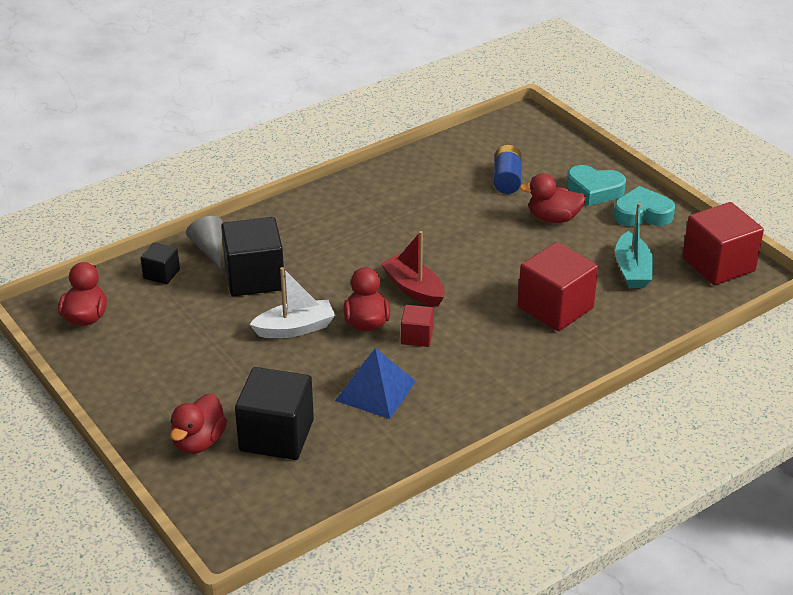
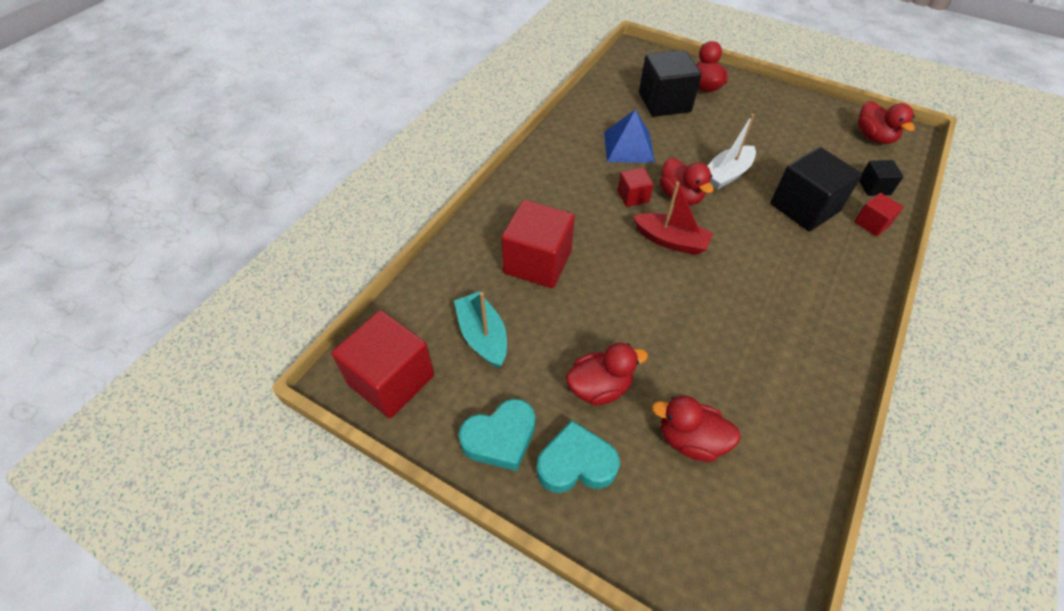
camera: 155 degrees right, 15 degrees up
(209, 249) = (871, 224): grey cone -> red cube
(507, 180) = (690, 440): blue battery -> red duck

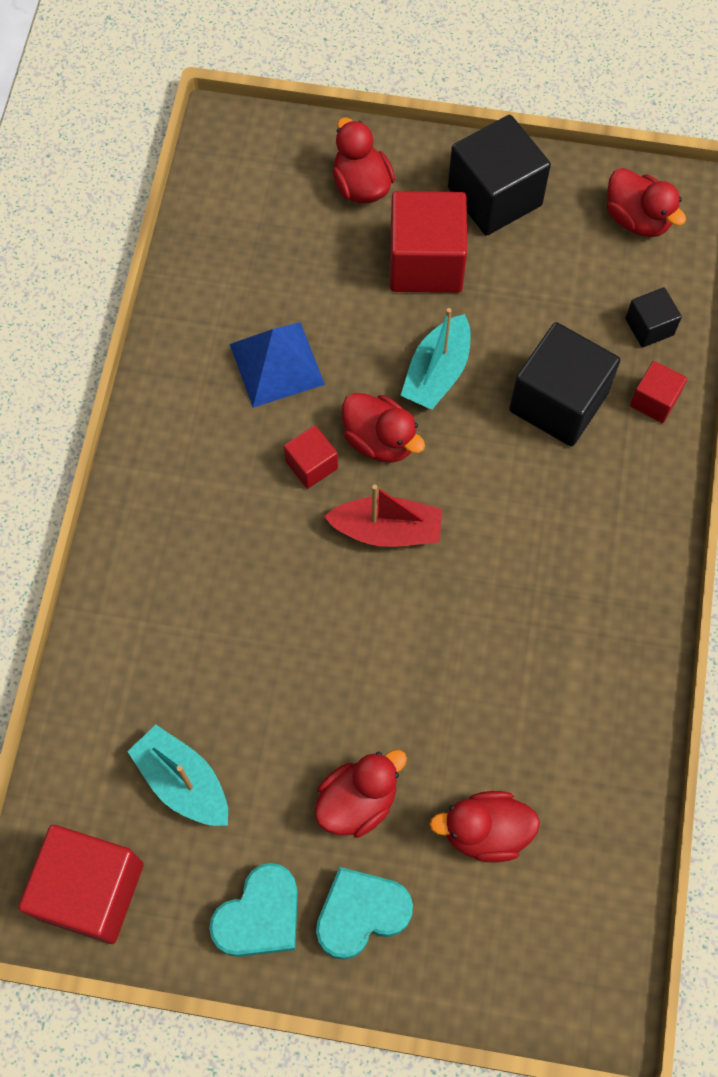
camera: 20 degrees left, 15 degrees up
(537, 262) = (213, 635): red cube -> red cube (426, 262)
(664, 102) = (306, 245): black cube -> black cube (494, 196)
(726, 174) = (437, 373): white boat -> turquoise boat

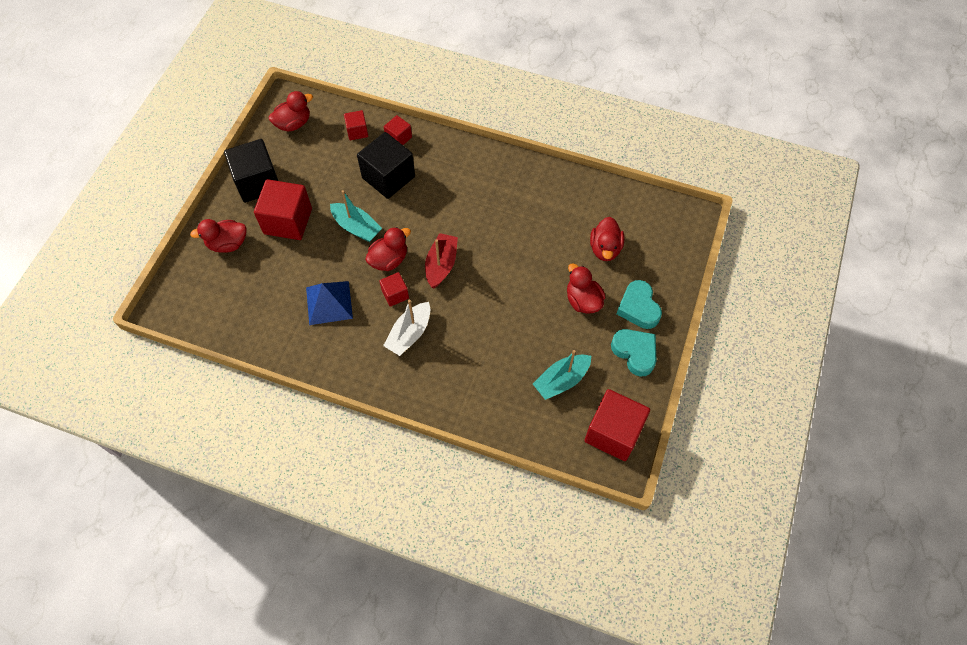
camera: 80 degrees left, 5 degrees down
(237, 504) = (409, 334): none -> white boat
(649, 327) = (357, 131): black cube -> red cube

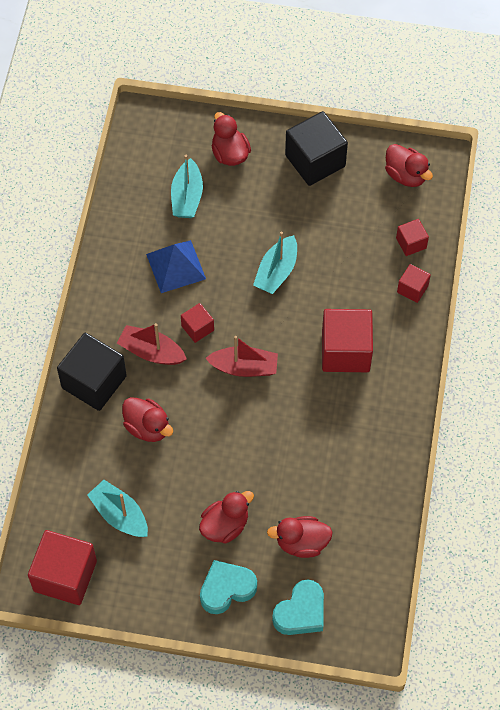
camera: 80 degrees right, 0 degrees up
(261, 284) = (187, 197): none -> turquoise boat
(288, 221) = (270, 202): red cube -> red cube (345, 351)
(388, 177) = (352, 290): black cube -> black cube (94, 382)
(389, 260) = (240, 313): red duck -> red duck (147, 427)
(409, 334) = (151, 352): white boat -> red boat
(635, 353) = (166, 590): turquoise heart -> turquoise heart (301, 612)

